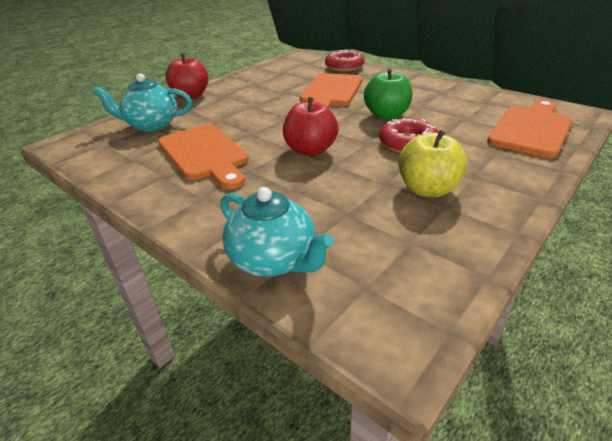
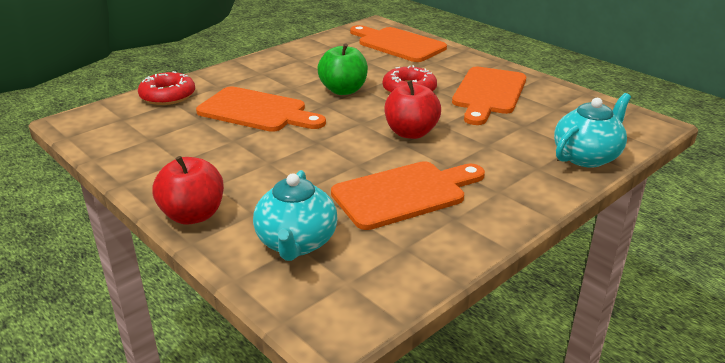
camera: 85 degrees left, 5 degrees down
(427, 189) = (488, 93): yellow apple -> orange cutting board

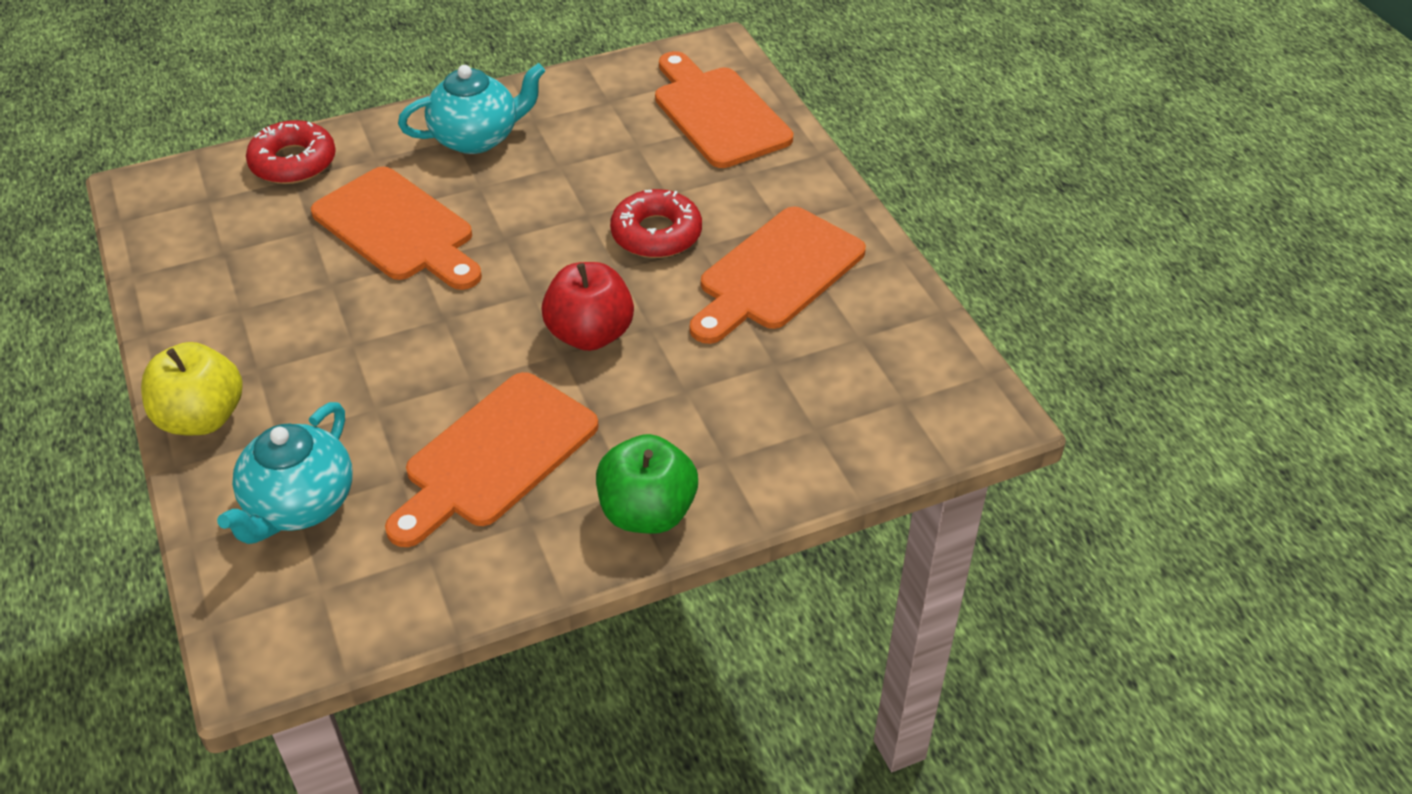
camera: 20 degrees right, 15 degrees up
(193, 215) = (202, 418): red apple -> yellow apple
(343, 90) = (553, 211): green apple -> green apple (647, 512)
(404, 194) = (495, 456): orange cutting board -> orange cutting board turned 135 degrees clockwise
(587, 157) = (817, 457): turquoise teapot -> turquoise teapot (477, 138)

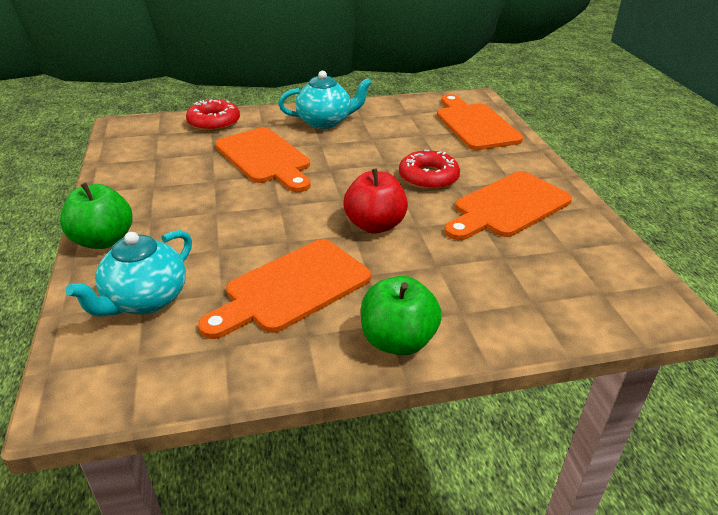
camera: 10 degrees right, 10 degrees down
(202, 418) = (103, 240): yellow apple -> green apple

